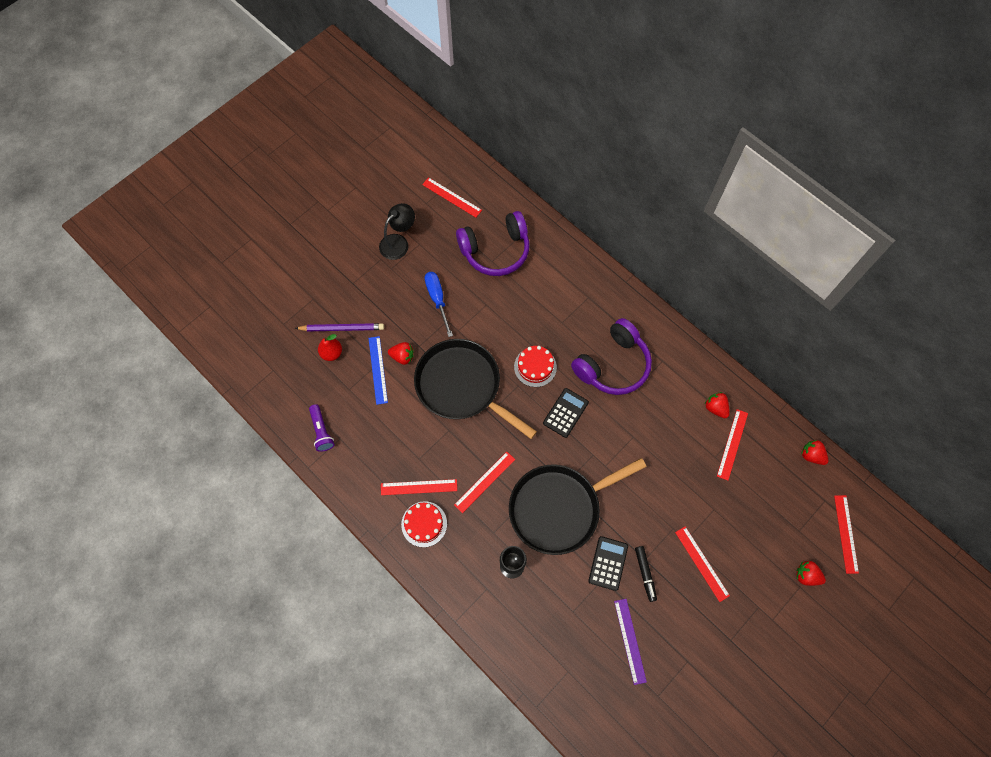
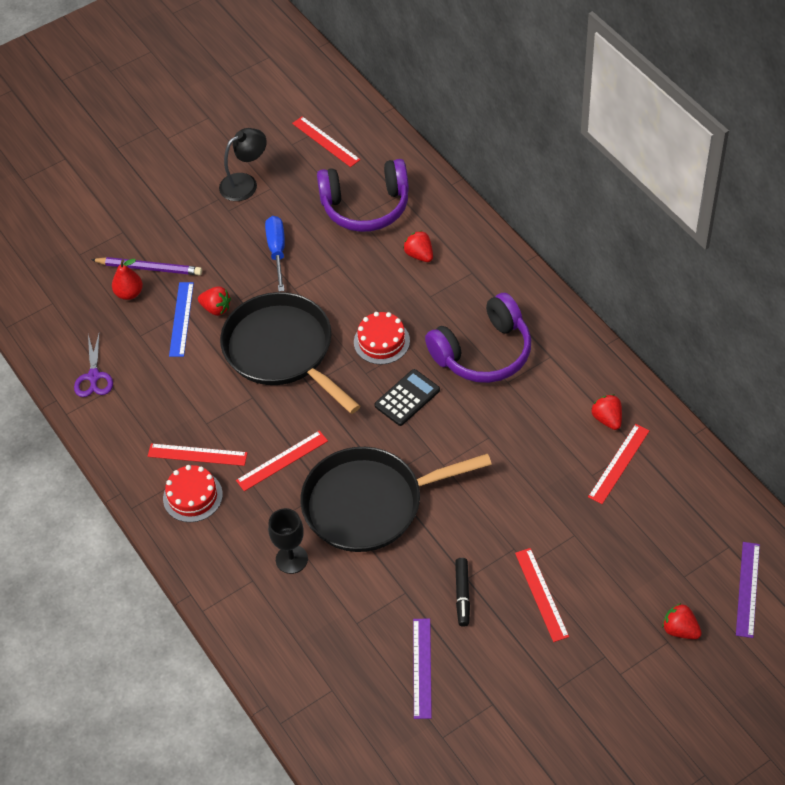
camera: 15 degrees right, 15 degrees down
(322, 431) = (94, 377): purple flashlight -> purple scissors
(608, 563) = (417, 575): black calculator -> none
(811, 455) = (723, 491): red strawberry -> red strawberry (419, 255)
(846, 533) = (747, 589): red ruler -> purple ruler

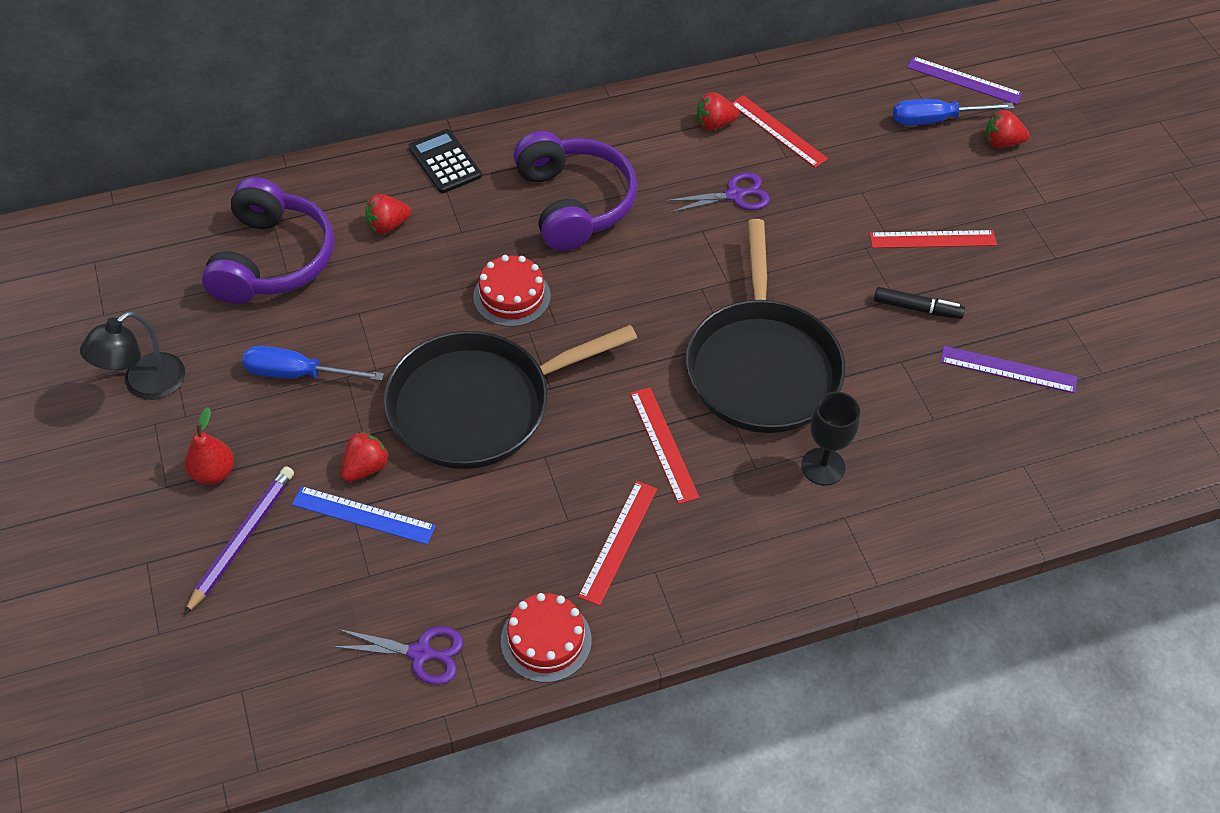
camera: 80 degrees left, 0 degrees up
(129, 293) = (278, 575): red pear -> red pear (213, 473)
(192, 496) = (688, 561): red cake -> red cake (546, 640)
(245, 183) = (144, 384): black lamp -> black lamp turned 120 degrees counterclockwise
(326, 141) = (124, 275): red ruler -> none
(407, 398) = (613, 292): black calculator -> black calculator (445, 162)
(534, 450) = (735, 195): none -> purple scissors
(680, 630) = (1001, 142): red strawberry -> red strawberry turned 45 degrees clockwise
(685, 575) = (935, 120): none -> blue screwdriver

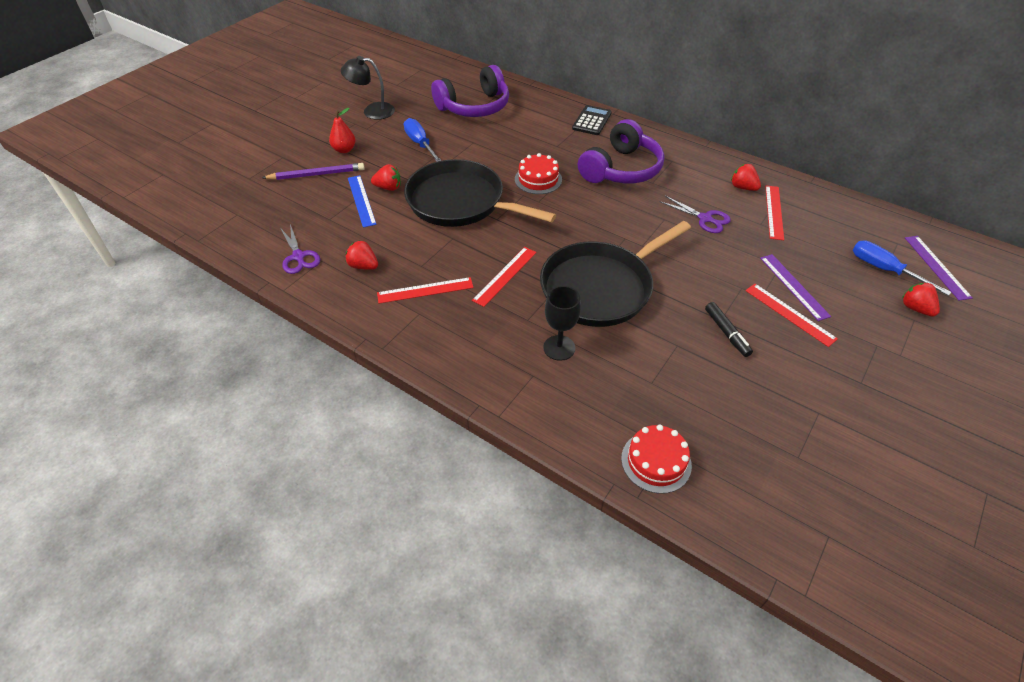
camera: 55 degrees right, 5 degrees down
(387, 225) = (533, 125): red strawberry -> red strawberry (363, 266)
(546, 640) = (341, 295): red cake -> red cake (656, 461)
(1008, 369) = (735, 402): purple ruler -> purple ruler (794, 286)

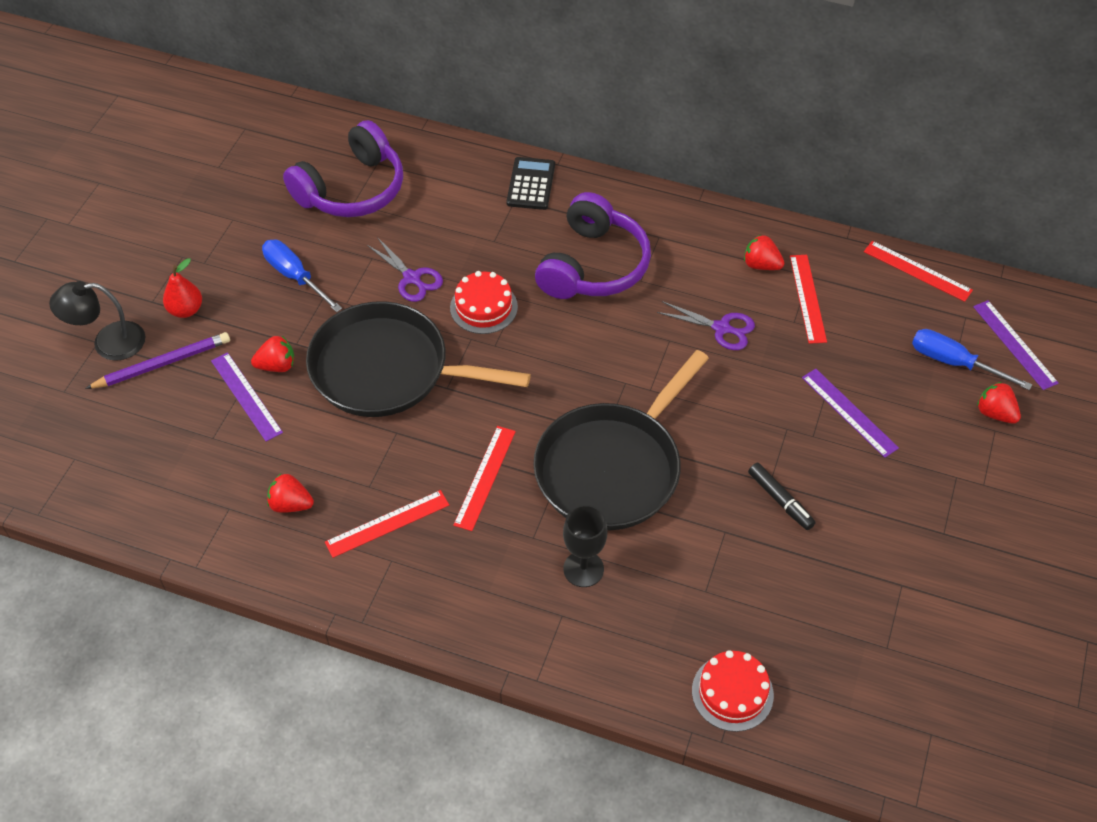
camera: 15 degrees left, 5 degrees up
(299, 257) = (195, 509): purple scissors -> purple scissors (412, 278)
(361, 200) = (246, 396): blue ruler -> purple ruler
(372, 111) = (199, 227): black lamp -> black lamp (108, 343)
(789, 314) = (850, 455): red ruler -> red ruler (917, 271)

